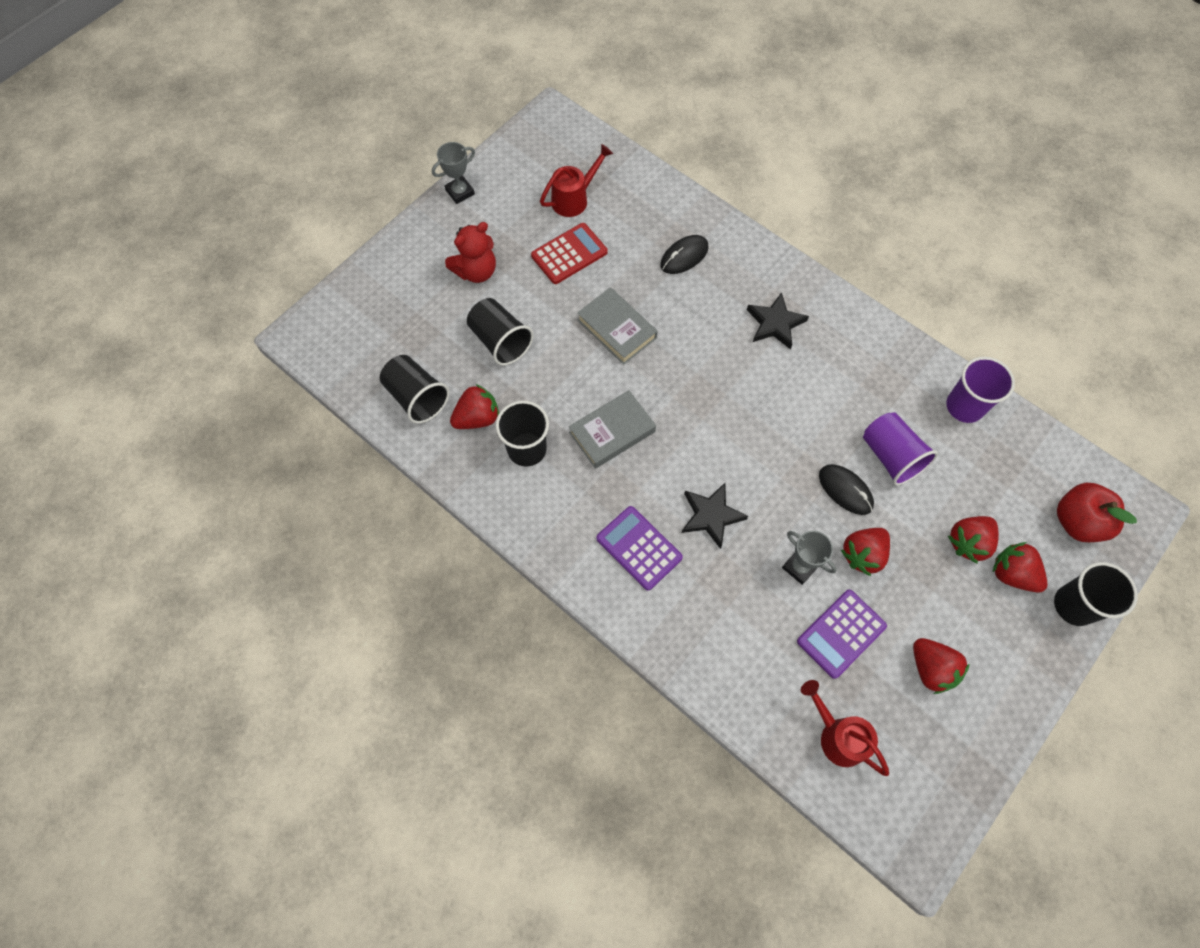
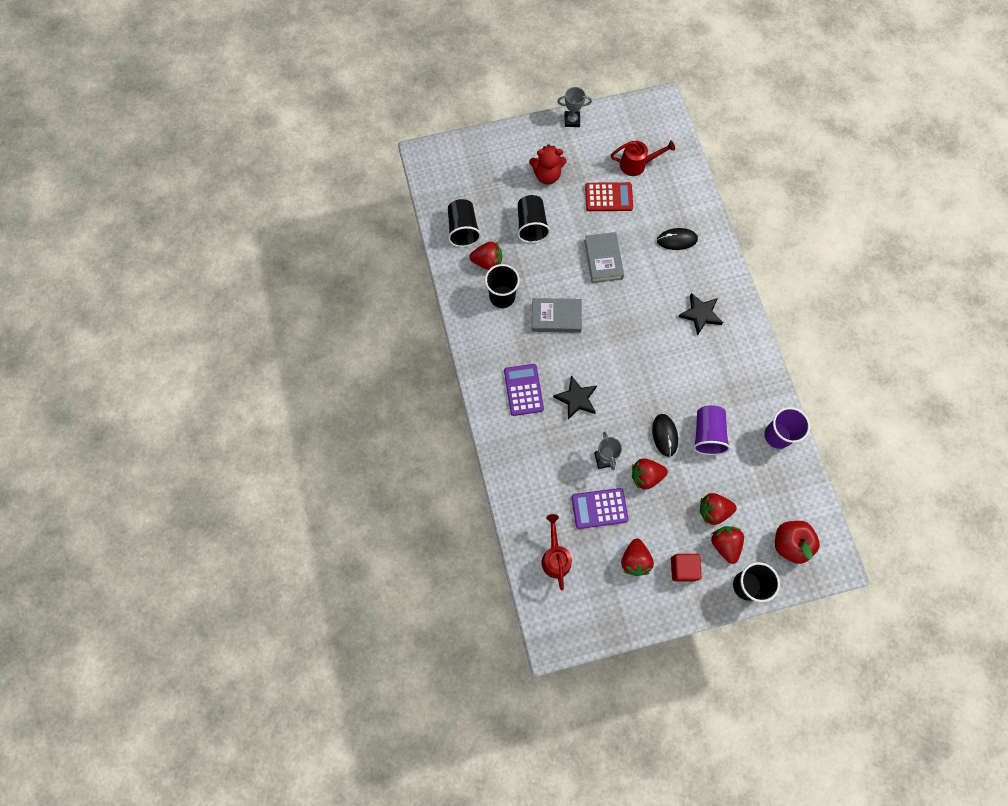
camera: 35 degrees right, 5 degrees up
(991, 638) = (683, 568): none -> red cube

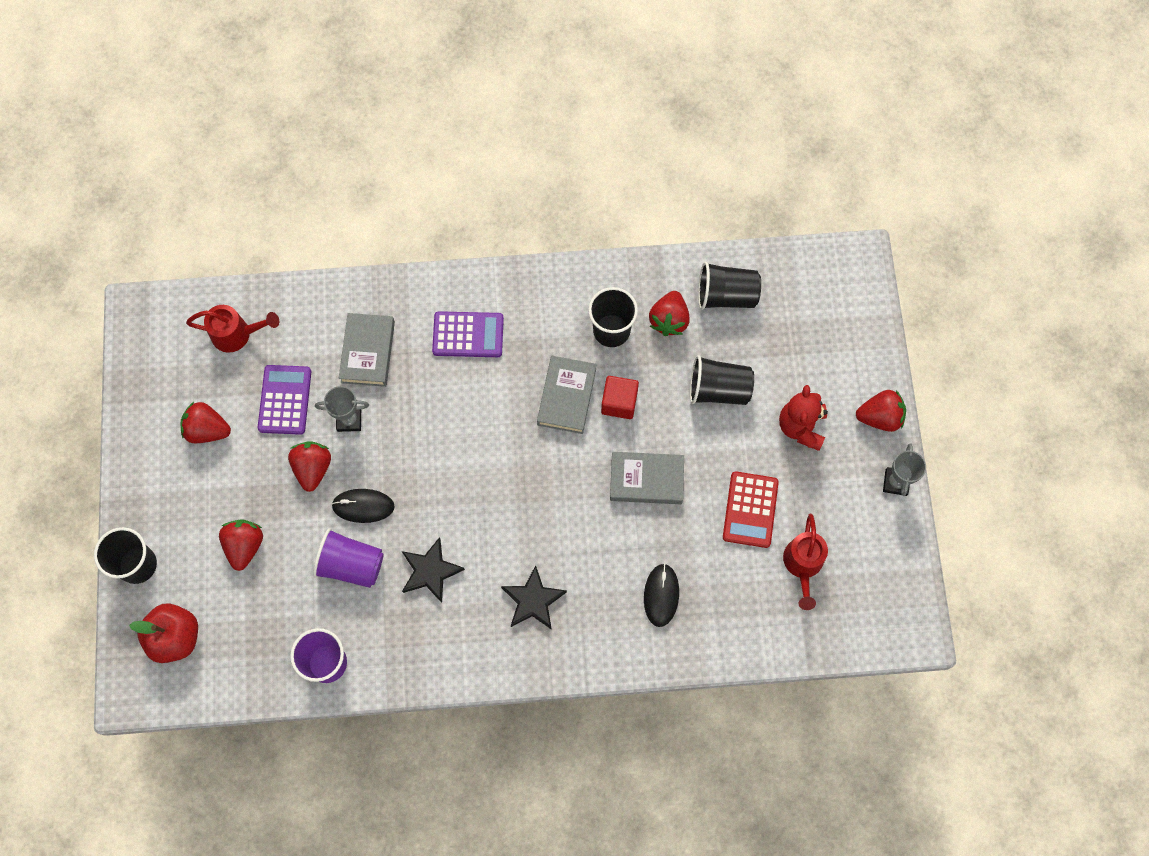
camera: 100 degrees right, 0 degrees up
(550, 457) = (367, 352): none -> grey book
(576, 399) = (440, 400): black star -> black star (430, 571)
(683, 568) = (181, 488): red cube -> red cube (619, 402)
(724, 544) = (197, 549): red strawberry -> red strawberry (879, 417)

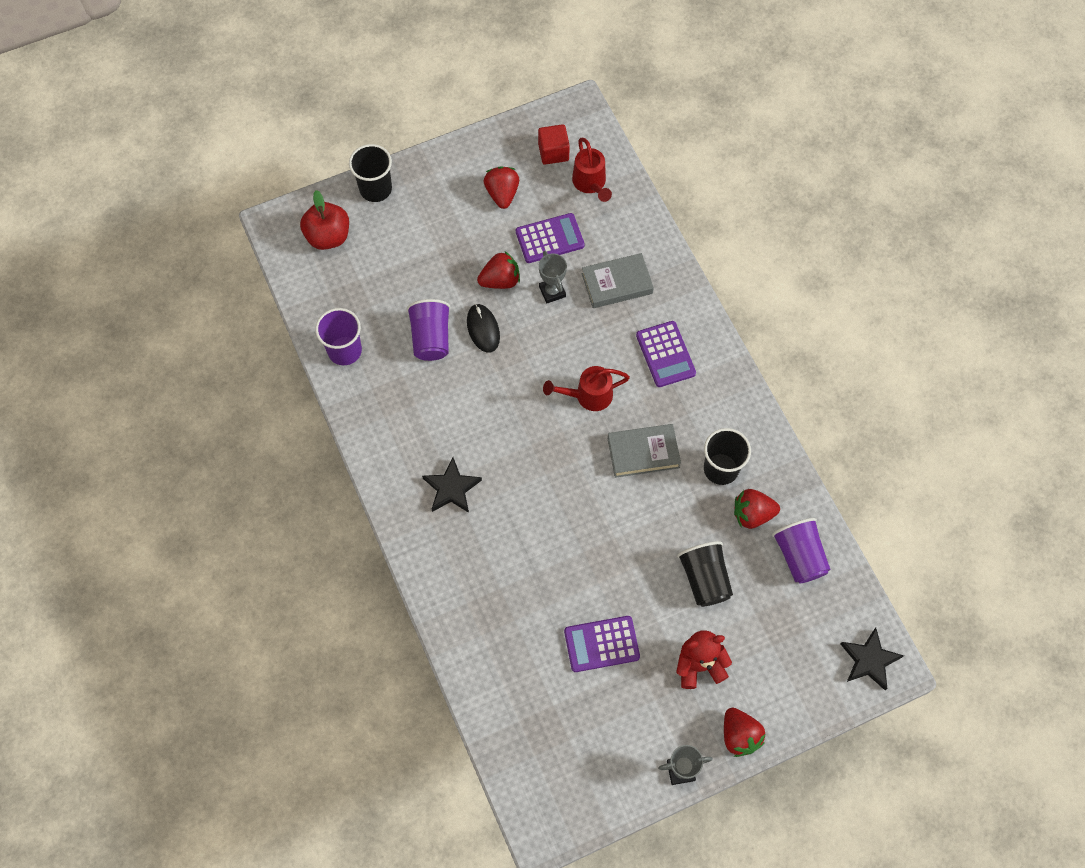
camera: 70 degrees right, 5 degrees down
(245, 546) = (418, 256): red strawberry -> none
(430, 571) = (447, 399): black star -> black star (869, 660)
(619, 402) = (656, 498): red cube -> red cube (553, 152)
(646, 479) = (594, 545): grey book -> none
(661, 595) = (494, 592): black mouse -> none
(726, 295) = (799, 556): black cup -> purple cup
(750, 509) = (601, 644): red calculator -> purple calculator
(802, 565) = (567, 707): red watering can -> red watering can (588, 396)

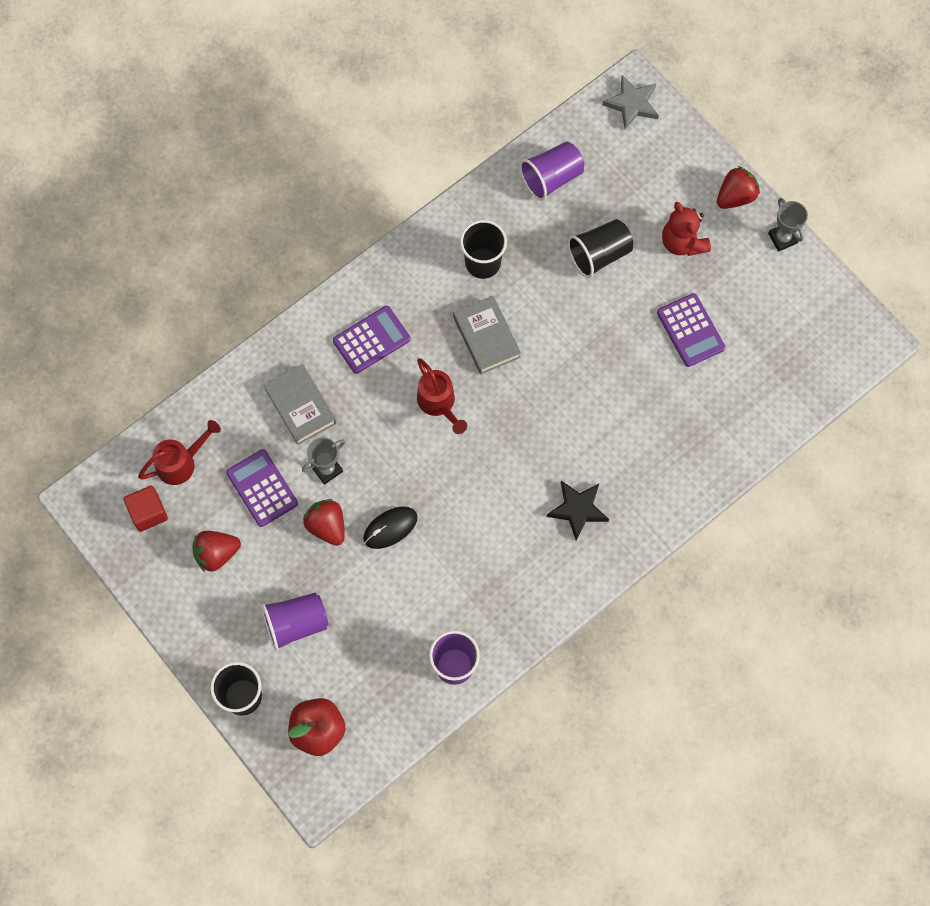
camera: 105 degrees left, 5 degrees up
(431, 338) = (415, 579): purple cup -> purple cup (296, 623)
(752, 514) = (521, 226): red strawberry -> none
(869, 660) = (632, 104): black star -> grey star

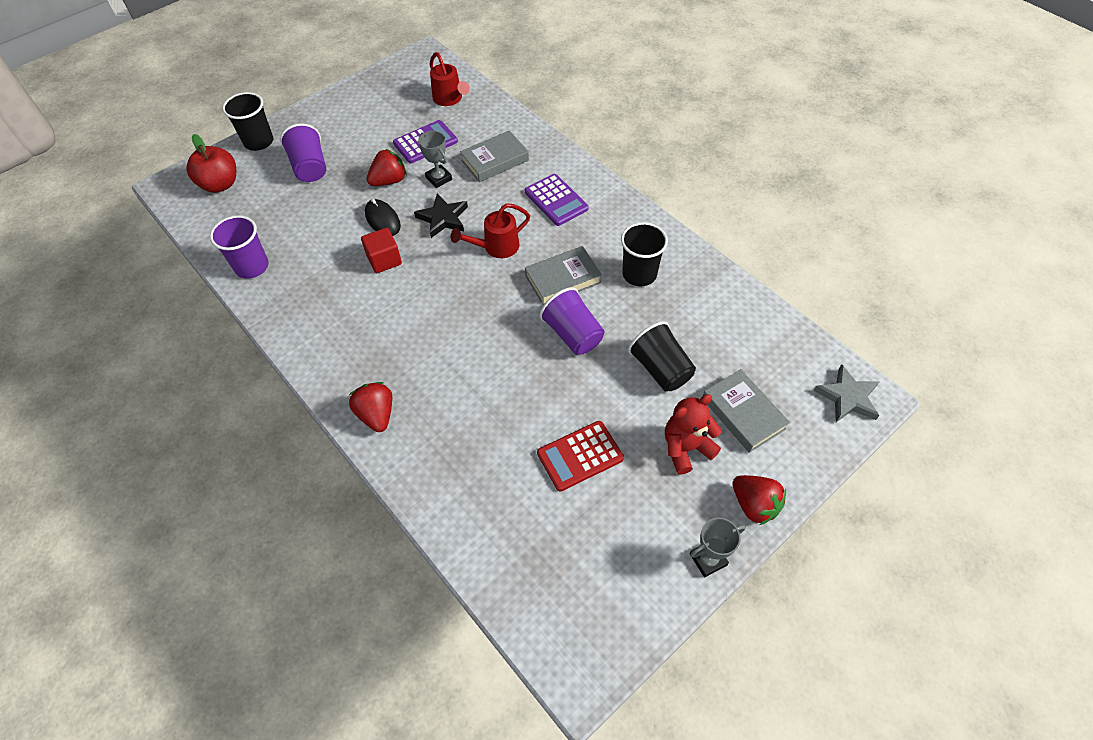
camera: 90 degrees right, 15 degrees down
(148, 513) = (411, 86): red cube -> red cube (384, 260)
(216, 554) = (374, 121): red strawberry -> red strawberry (377, 414)
(551, 178) = (741, 326): purple cup -> purple cup (573, 334)
(578, 509) = (385, 355): black star -> black star (443, 218)
(648, 191) = (743, 413): none -> grey book
(690, 330) = (580, 456): purple calculator -> red calculator

